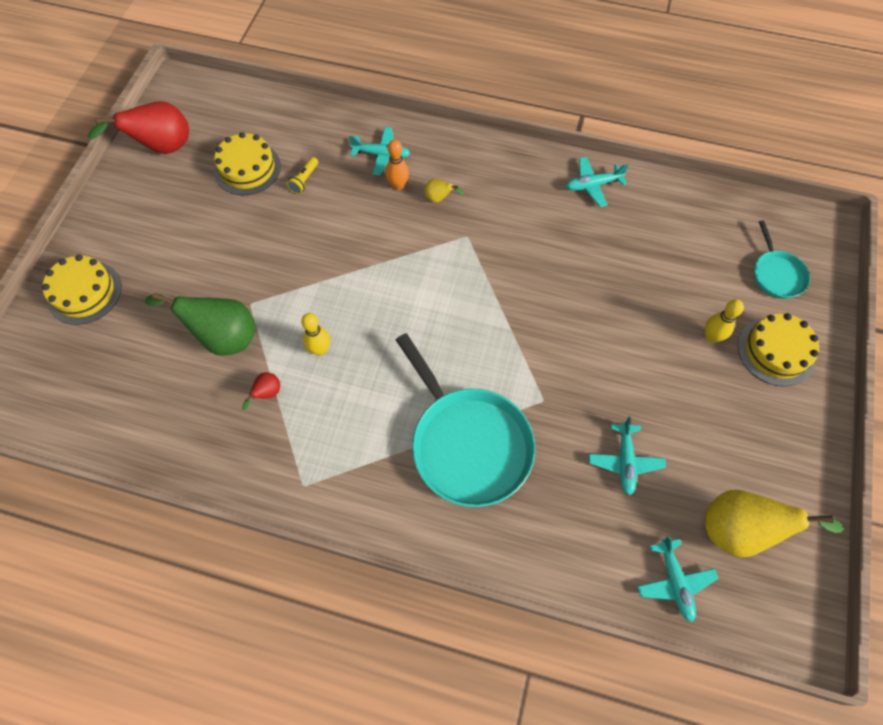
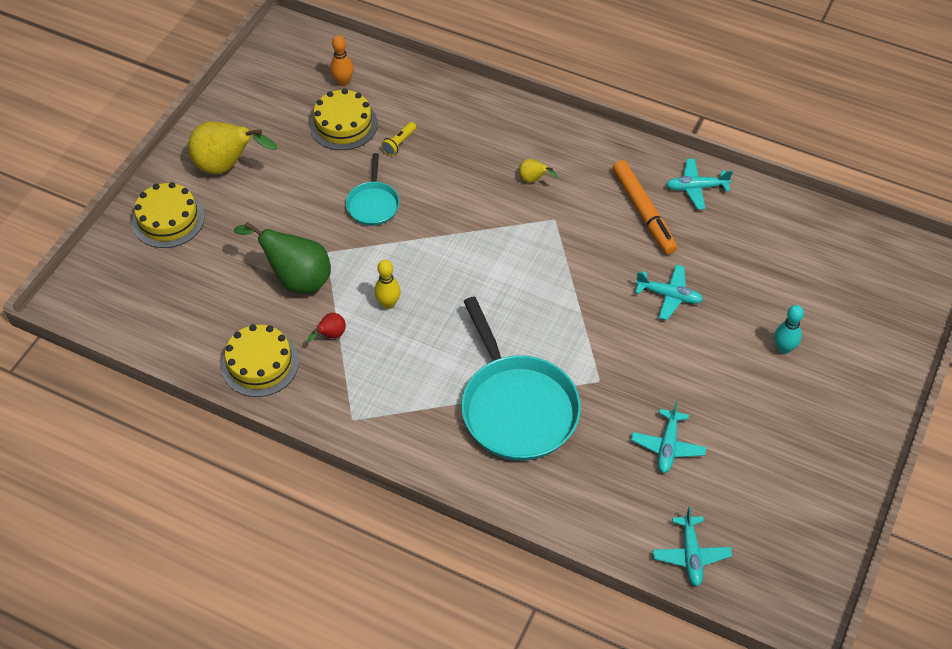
camera: 10 degrees right, 10 degrees down
(162, 148) = (261, 93): red pear -> none
(381, 155) = (482, 129): turquoise plane -> turquoise plane (669, 296)
(398, 185) = (493, 161): orange bowling pin -> orange bowling pin (343, 82)
(549, 216) = (643, 212): none -> orange marker
(711, 337) = (783, 348): yellow bowling pin -> turquoise bowling pin
(739, 530) = (765, 522): yellow pear -> yellow pear (227, 166)
(776, 351) = (847, 371): yellow cake -> yellow cake (260, 364)
(777, 274) = (868, 300): turquoise pan -> turquoise pan (373, 204)

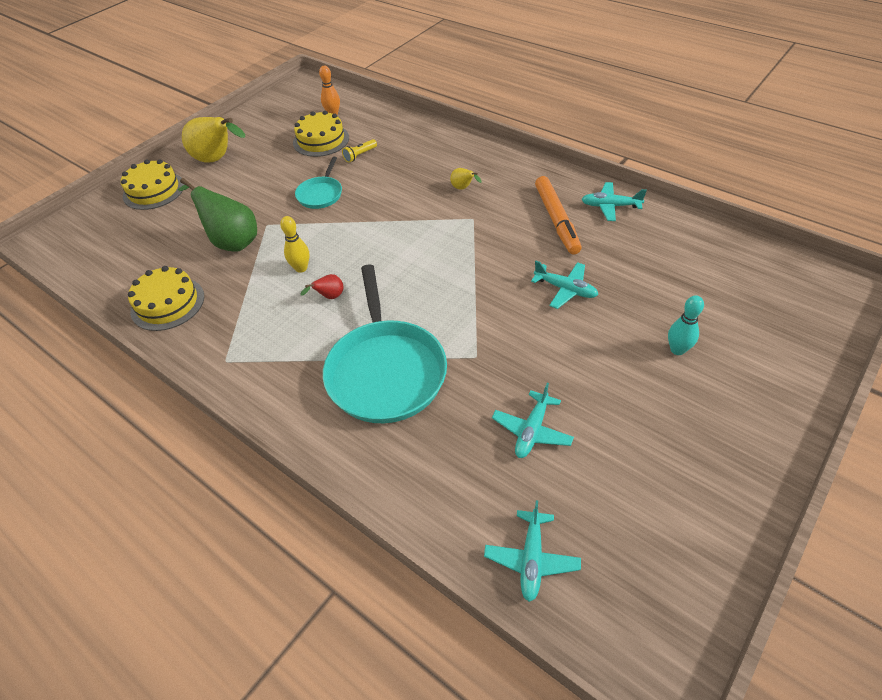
camera: 15 degrees right, 5 degrees down
(330, 335) = (239, 288): red pear -> red pear (329, 297)

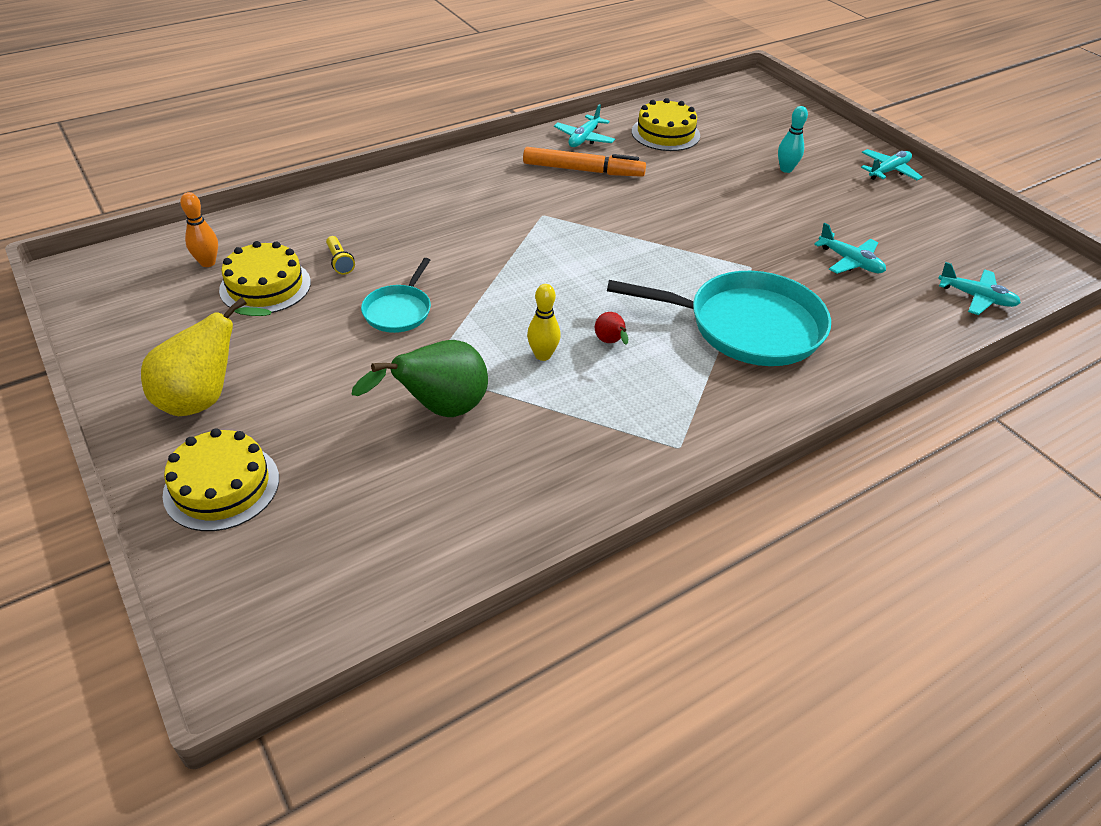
camera: 75 degrees left, 5 degrees down
(167, 303) = (536, 493): yellow cake -> yellow cake (665, 133)
(320, 194) = (399, 311): turquoise pan -> turquoise pan turned 75 degrees clockwise
(463, 188) = (483, 207): yellow pear -> none
(565, 289) = (686, 195): turquoise plane -> turquoise plane (888, 171)

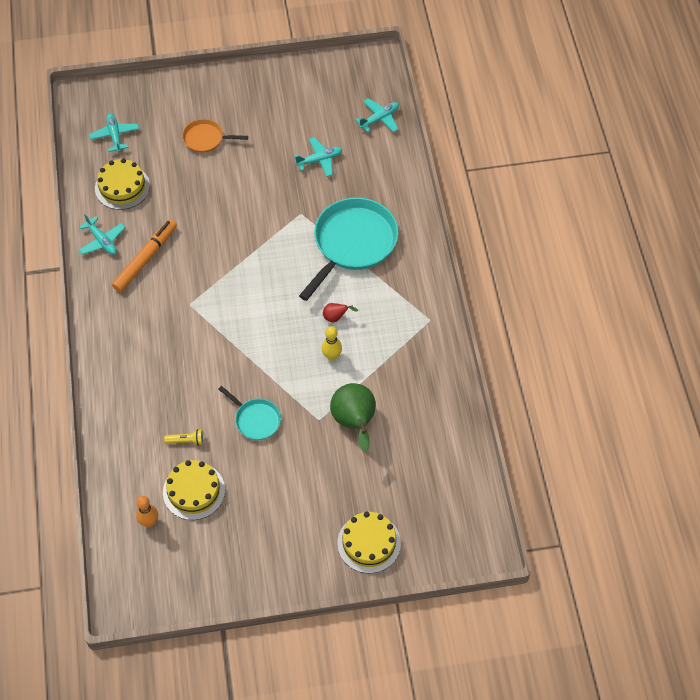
camera: 65 degrees left, 15 degrees up
(205, 397) = (292, 541): yellow pear -> none
(786, 169) = (205, 139): turquoise bowling pin -> orange pan
(888, 171) = (237, 83): turquoise plane -> turquoise plane (115, 135)

